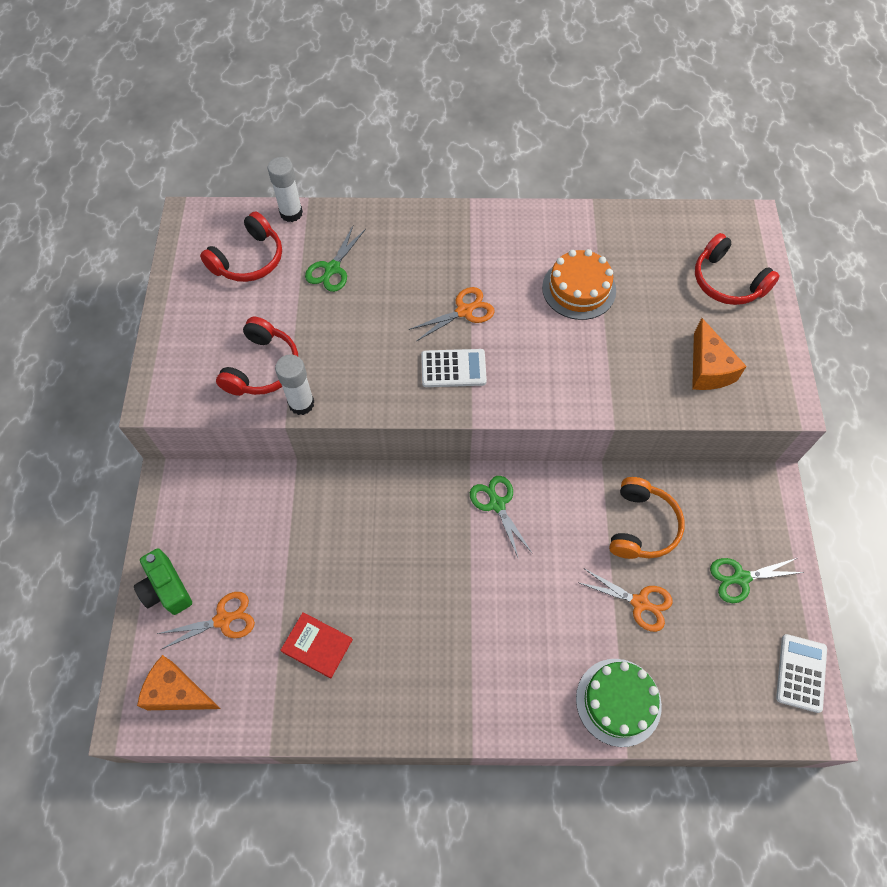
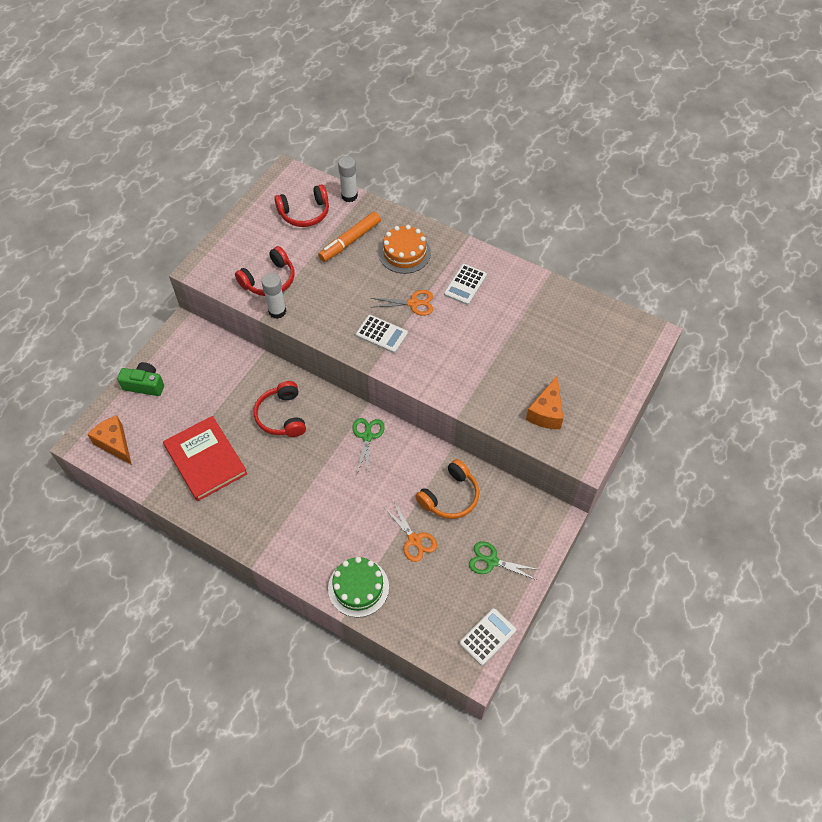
camera: 30 degrees right, 5 degrees down
(166, 589) = (144, 385): green camera -> green camera turned 105 degrees clockwise
(223, 619) = (164, 418): orange scissors -> none
(317, 645) = (206, 460): red book -> red book, size x1.88
(332, 269) = (350, 241): green scissors -> orange marker
(508, 259) = (465, 285): none -> white calculator
(579, 289) = (498, 323): orange cake -> orange cake (404, 253)
(727, 281) = (604, 365): red headphones -> red headphones (282, 416)

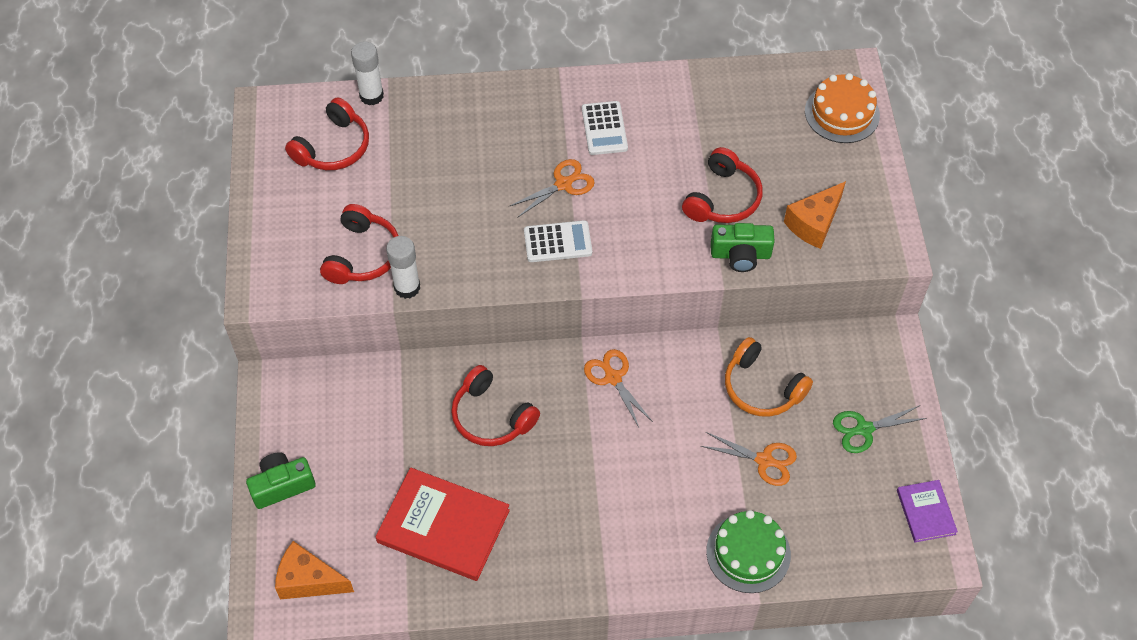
camera: 35 degrees left, 0 degrees up
(350, 241) = (422, 151): orange marker -> none
(367, 436) = (612, 377): green scissors -> orange scissors
(404, 253) = (501, 130): orange cake -> orange cake (842, 113)
(450, 496) = (762, 387): orange headphones -> orange headphones turned 120 degrees clockwise
(483, 404) = (740, 255): none -> green camera
(487, 636) = (926, 512): white calculator -> purple book
(501, 364) = (722, 198): none -> red headphones
(546, 412) = (814, 223): orange cheese -> orange cheese turned 60 degrees clockwise

